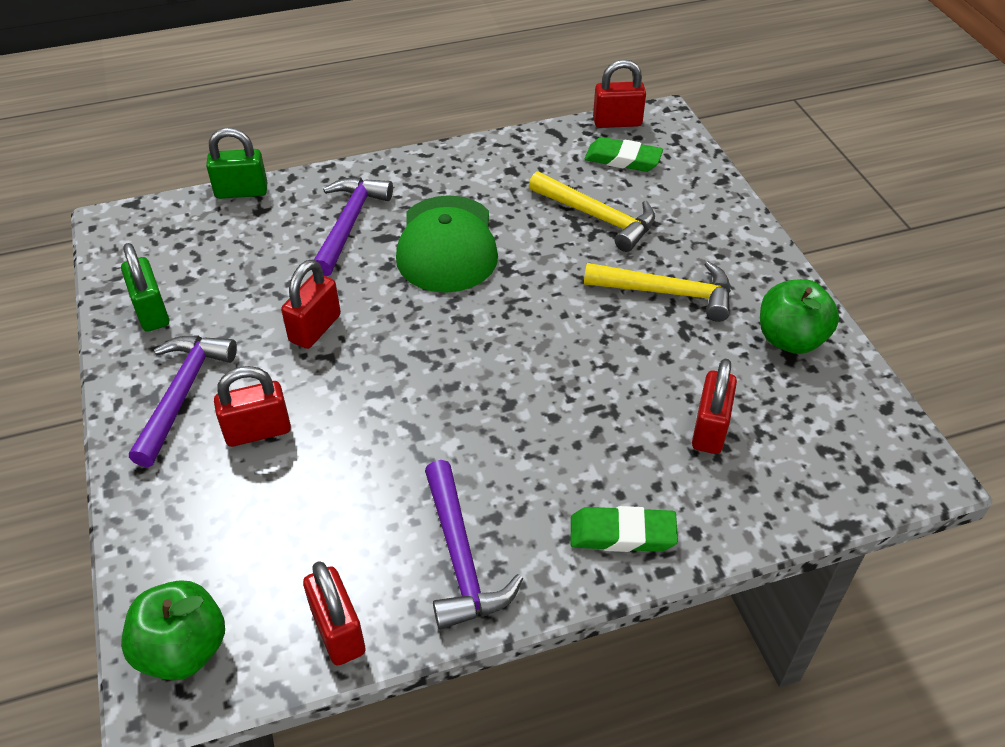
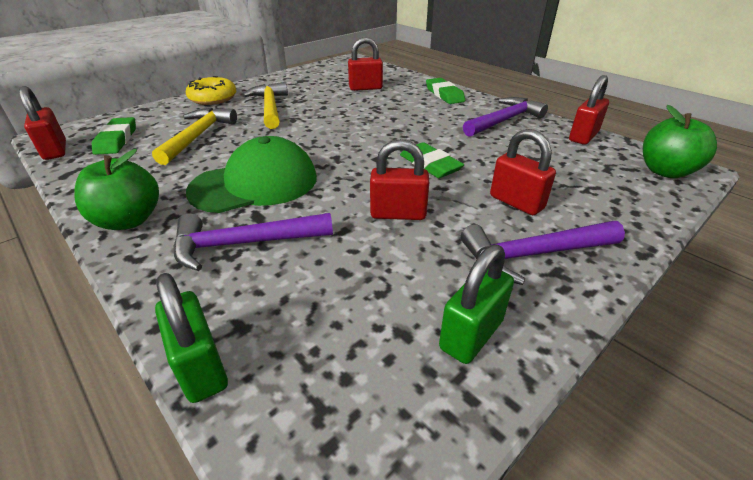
camera: 115 degrees left, 10 degrees down
(388, 395) = (430, 165): none -> green eraser
(735, 242) = (213, 98): none -> yellow donut
(790, 339) = (290, 81): green apple -> green apple (129, 220)

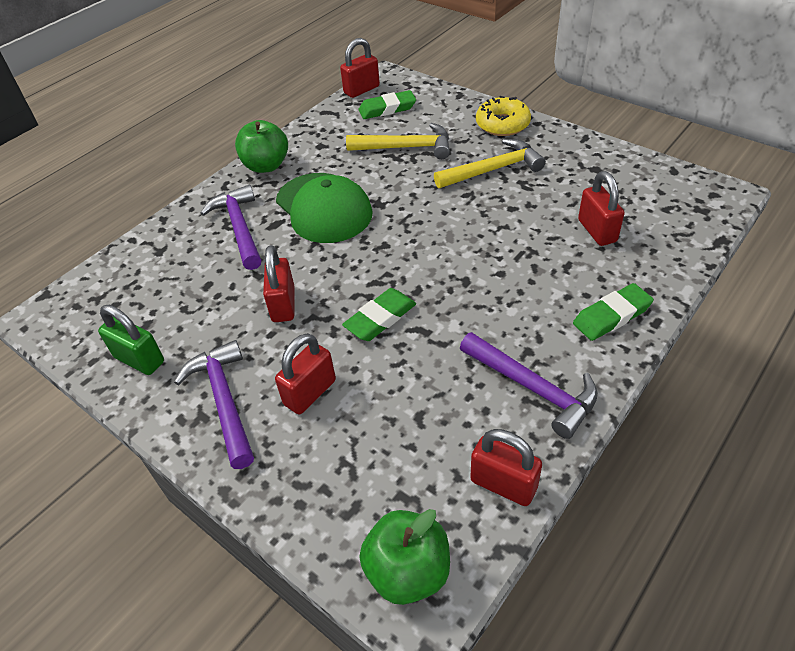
camera: 85 degrees right, 10 degrees up
(201, 367) = (132, 245): green padlock -> none

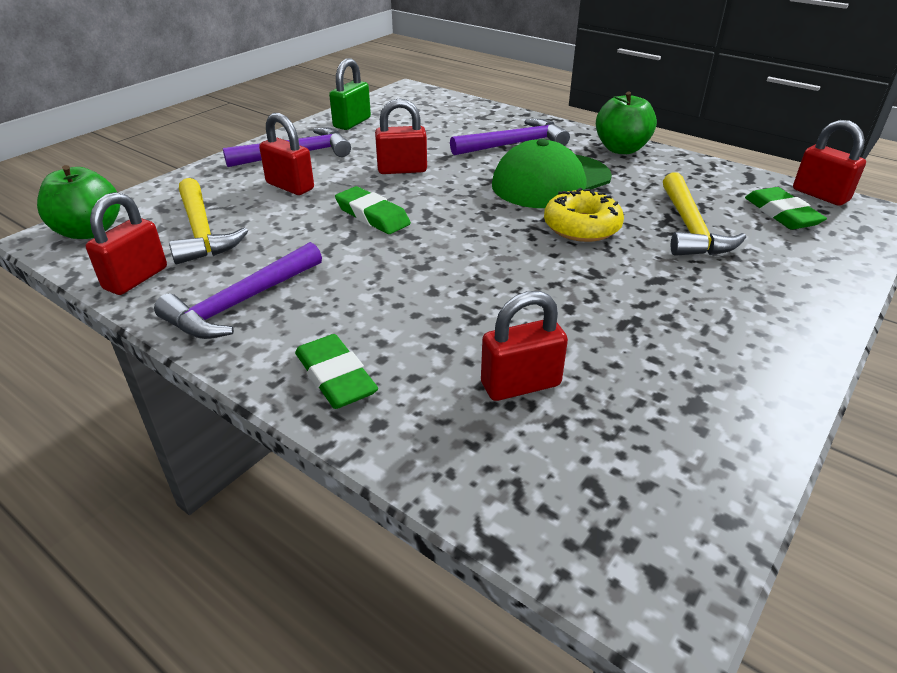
camera: 85 degrees right, 10 degrees down
(493, 169) = (660, 295): yellow hammer -> yellow hammer (202, 232)
(502, 124) = (794, 310): yellow donut -> yellow donut (581, 227)

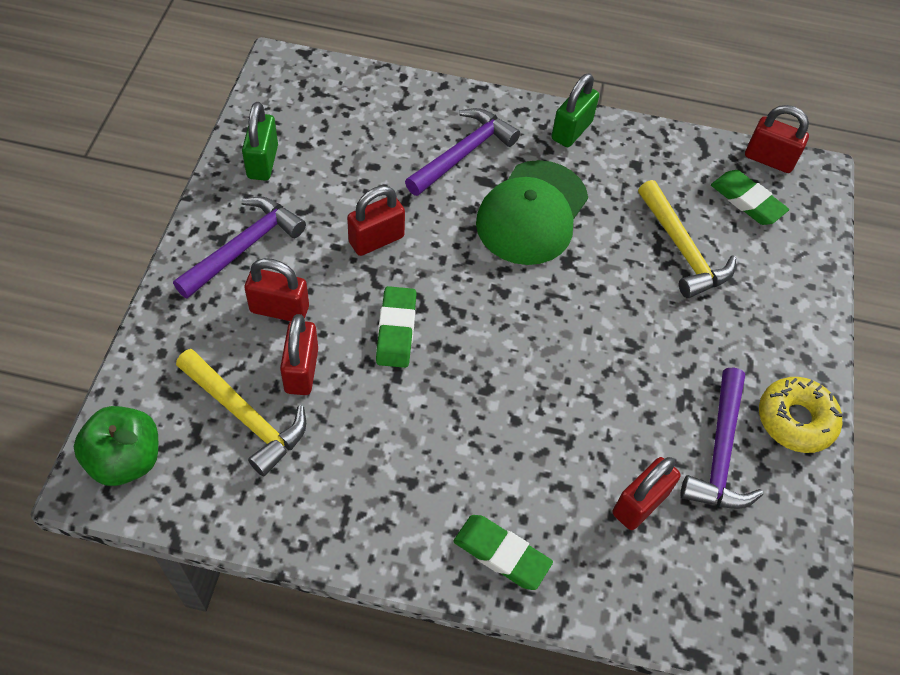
camera: 30 degrees left, 20 degrees up
(136, 278) = (238, 508): red padlock -> red padlock (301, 370)
(241, 303) = (363, 502): purple hammer -> purple hammer (720, 453)
(372, 216) = (396, 330): green eraser -> green eraser turned 75 degrees clockwise
(581, 227) = (593, 280): yellow donut -> yellow donut (795, 420)
(621, 149) = (571, 131): green apple -> green padlock

